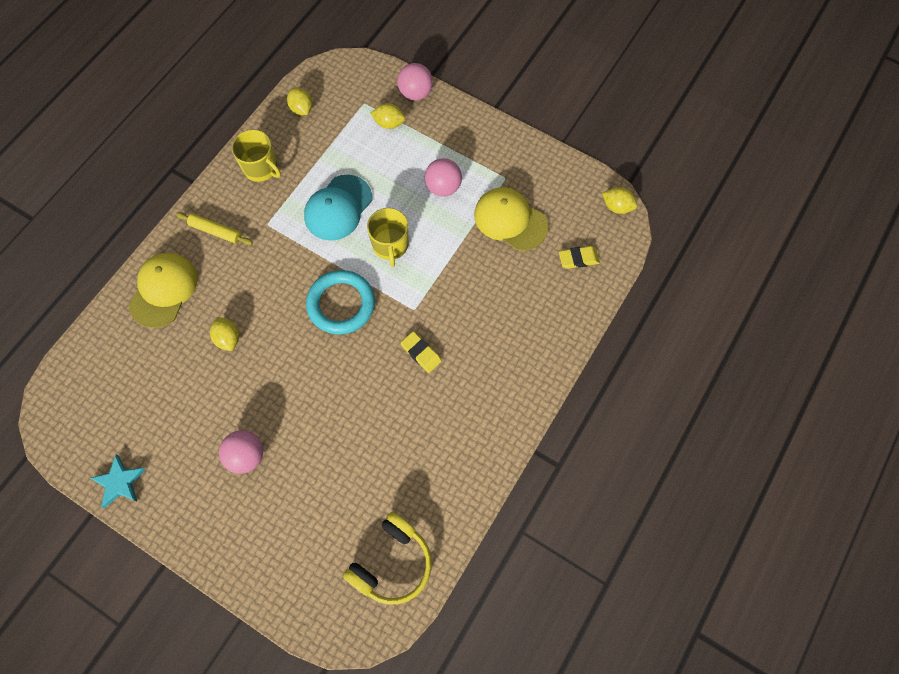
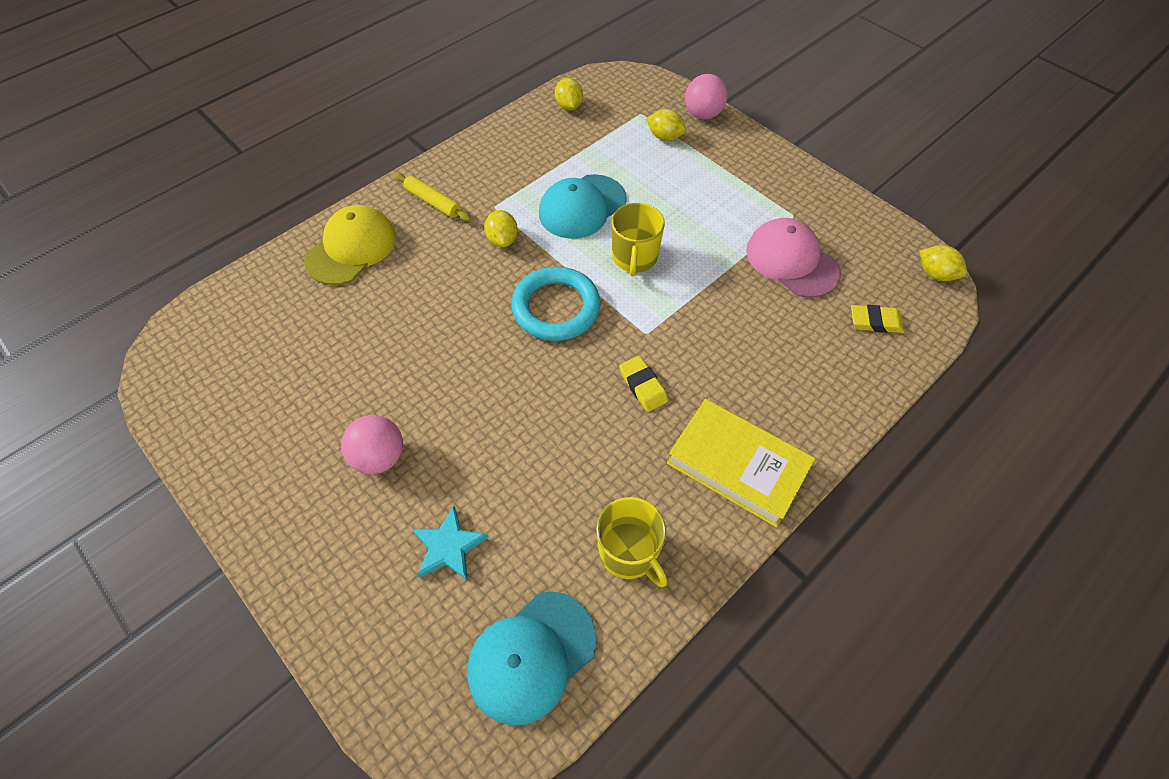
camera: 15 degrees right, 10 degrees down
(120, 482) = (211, 449): turquoise star -> turquoise star (449, 547)
(228, 338) = (407, 315): yellow lemon -> yellow lemon (502, 240)
(261, 168) = (506, 152): yellow mug -> yellow mug (629, 552)
(392, 563) = (531, 656): yellow headphones -> turquoise cap
(443, 187) = (714, 210): pink ball -> none
(499, 397) = (737, 465): none -> yellow book
(510, 220) = (792, 261): yellow cap -> pink cap

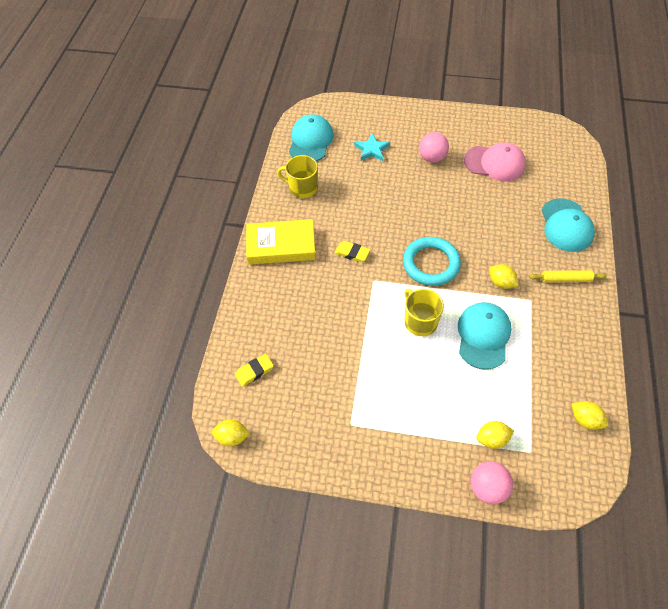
camera: 145 degrees right, 0 degrees up
(351, 248) = (566, 225): yellow cap -> turquoise cap
(792, 261) = (328, 383): pink cap -> pink cap (494, 163)

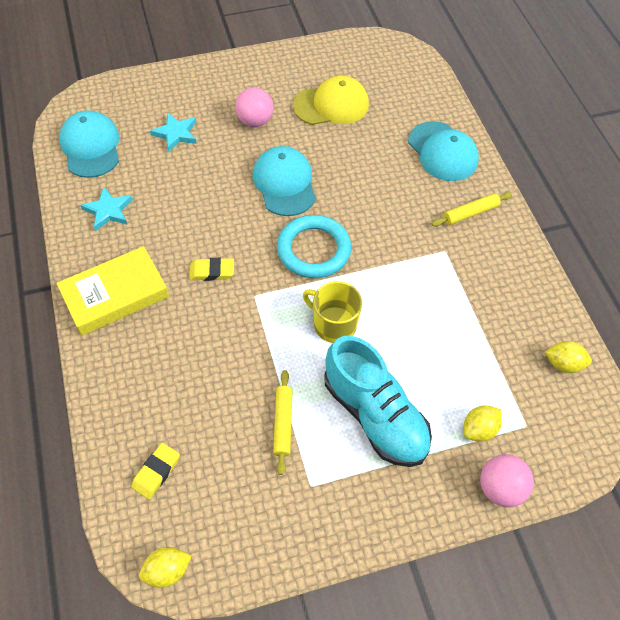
camera: 30 degrees left, 0 degrees up
(302, 188) = (108, 211): yellow mug -> turquoise star
(351, 375) = (282, 423): none -> yellow rolling pin
(419, 396) = (375, 415): none -> turquoise shoe
(483, 336) = (413, 313): turquoise cap -> turquoise cap (284, 183)
(494, 163) = (331, 105): pink cap -> yellow cap
(501, 282) = (403, 243): yellow lemon -> none

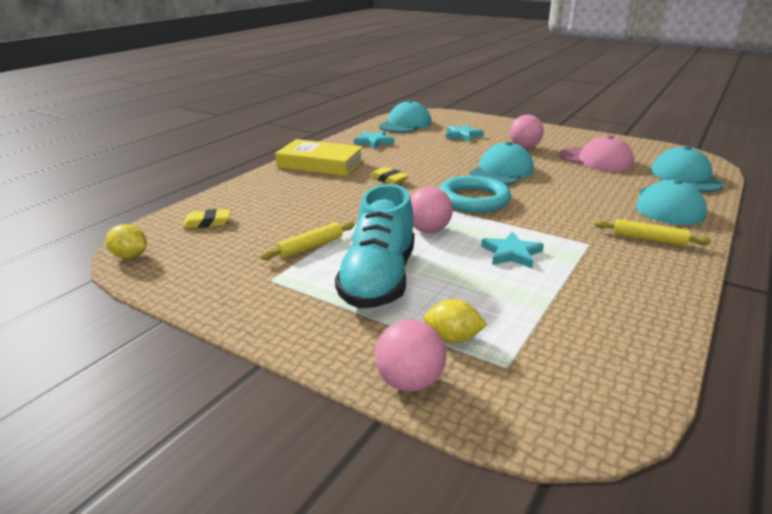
camera: 50 degrees right, 30 degrees down
(331, 105) = (596, 160): yellow cap -> pink cap
(333, 324) = (428, 230): yellow mug -> pink ball
(415, 92) = (685, 177): none -> turquoise cap
(415, 306) = (511, 253): none -> turquoise star
(563, 364) = (619, 358): yellow lemon -> none

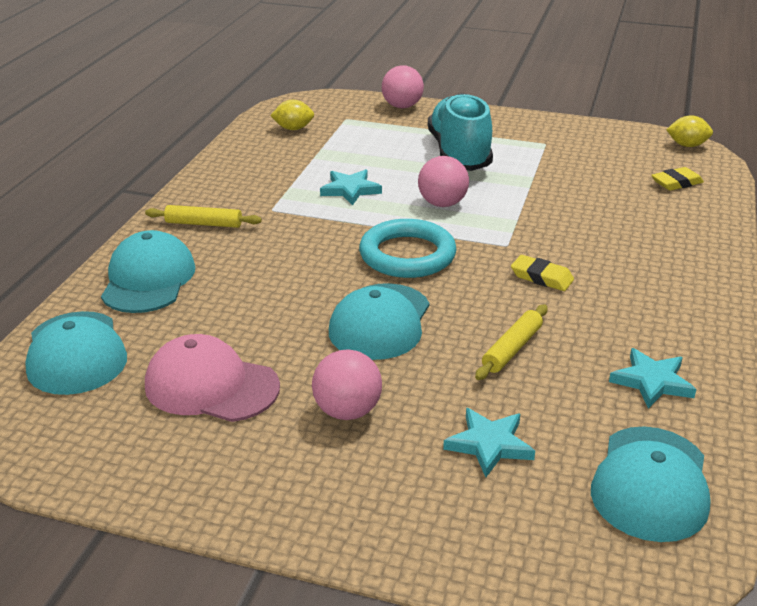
camera: 165 degrees right, 5 degrees up
(310, 247) = (544, 172): yellow rolling pin -> yellow rolling pin (512, 349)
(320, 164) = (674, 297): yellow book -> none
(453, 338) = (384, 127): yellow lemon -> yellow lemon (293, 129)

